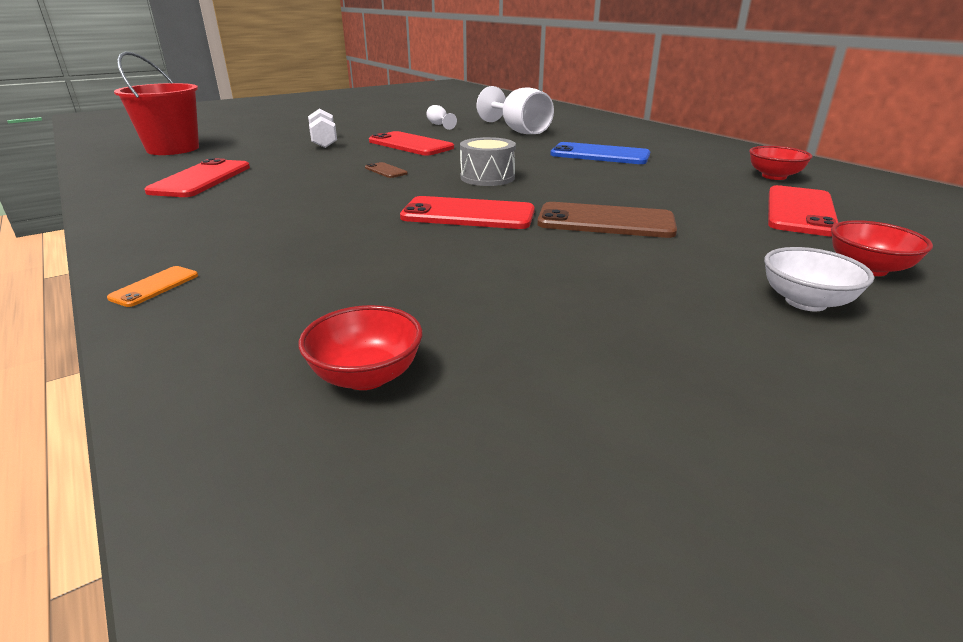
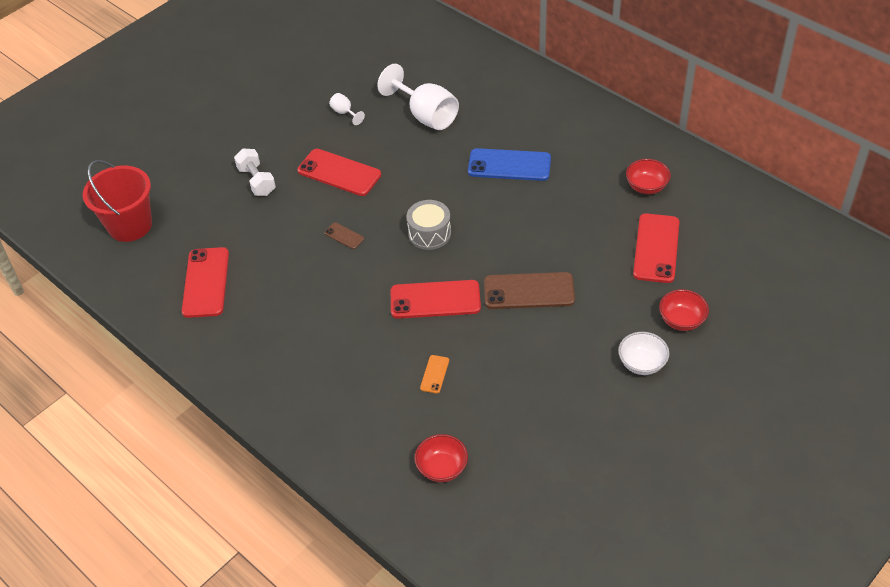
camera: 10 degrees left, 20 degrees up
(154, 286) = (290, 426): orange phone -> orange phone (434, 374)

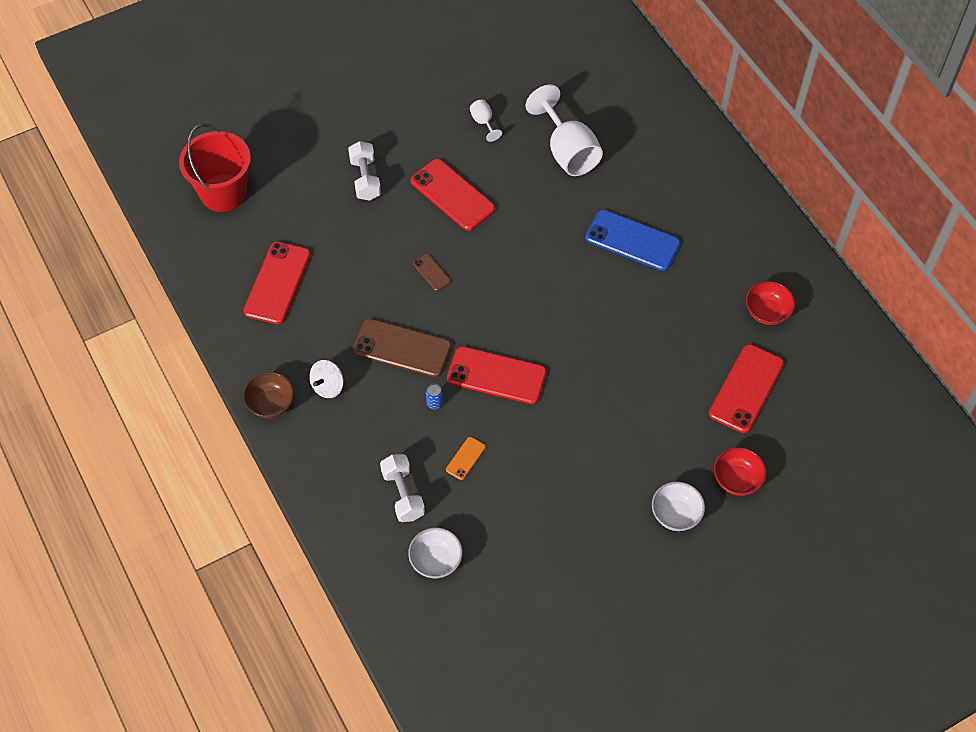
camera: 15 degrees right, 10 degrees up
(235, 382) = (271, 404): none -> brown bowl
(284, 352) = (328, 386): none -> white spinning top
(388, 338) = (434, 403): none -> blue can
(389, 421) = (403, 494): none -> white dumbbell
(429, 233) = (519, 297): grey drum -> none
(442, 468) = (436, 561): red bowl -> white bowl
(529, 291) = (594, 396): brown phone -> brown phone (402, 348)

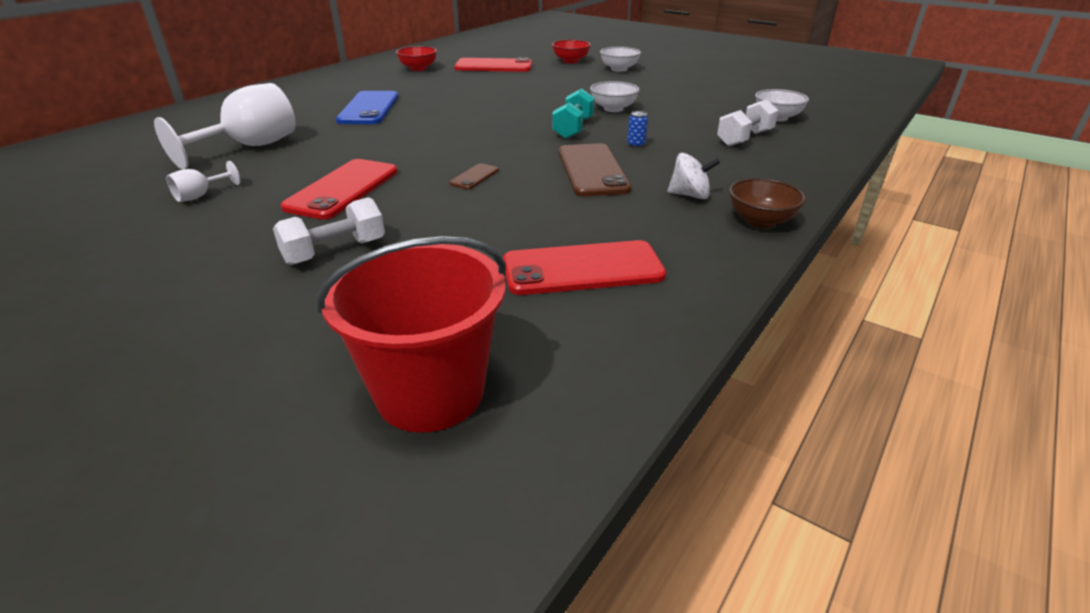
camera: 115 degrees left, 25 degrees down
(465, 458) = (672, 125): orange phone -> none
(496, 375) = (573, 129): red phone -> turquoise dumbbell
(534, 433) = (613, 109): none -> white bowl

